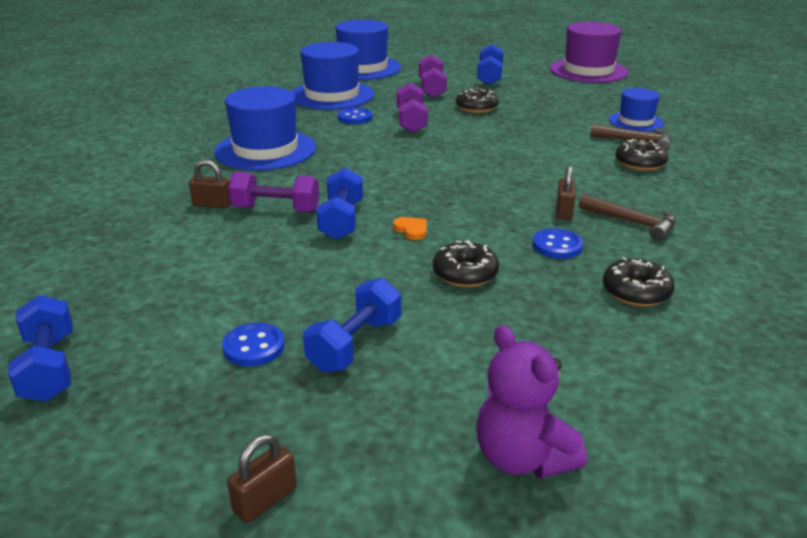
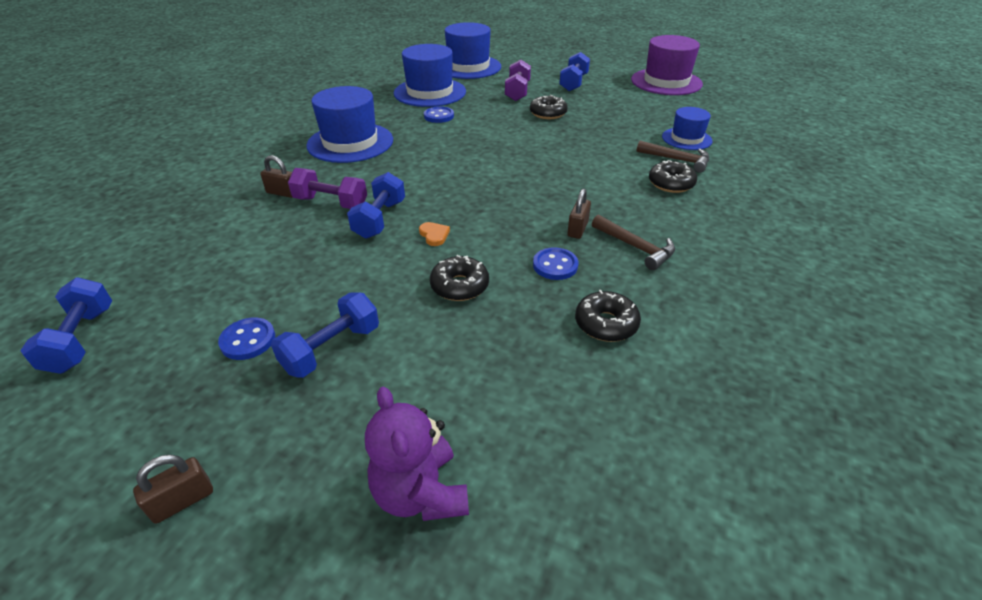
camera: 10 degrees right, 10 degrees up
(411, 121) = (484, 124): purple dumbbell -> none

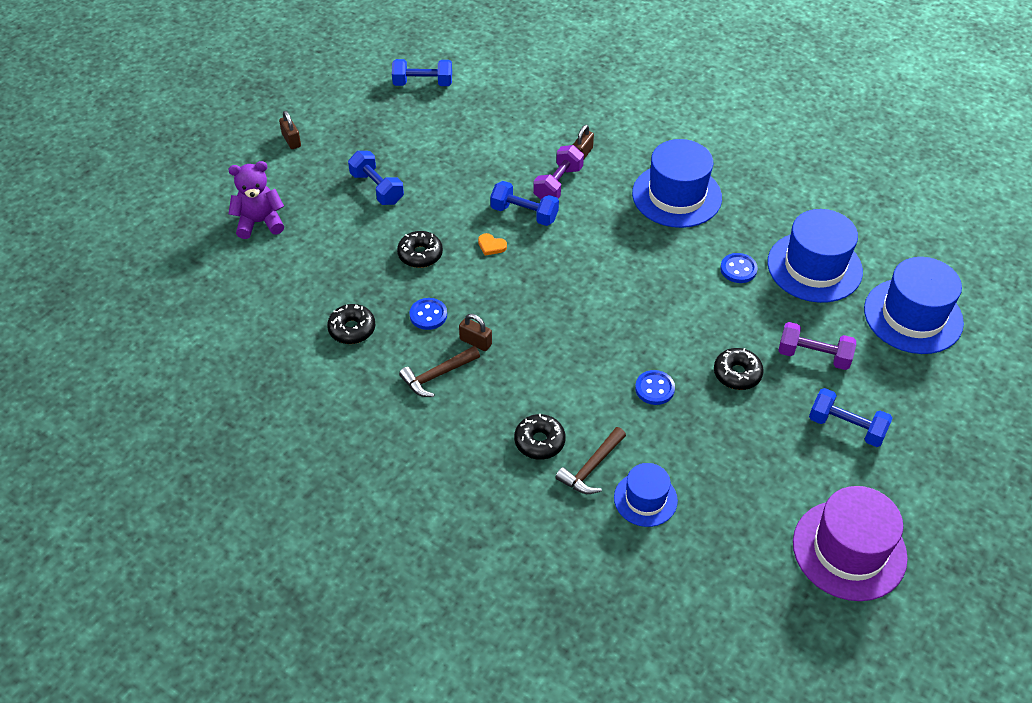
camera: 100 degrees right, 10 degrees up
(248, 340) = (398, 151): blue button -> blue button (654, 389)
(434, 235) = (491, 246): orange heart -> orange heart turned 45 degrees clockwise

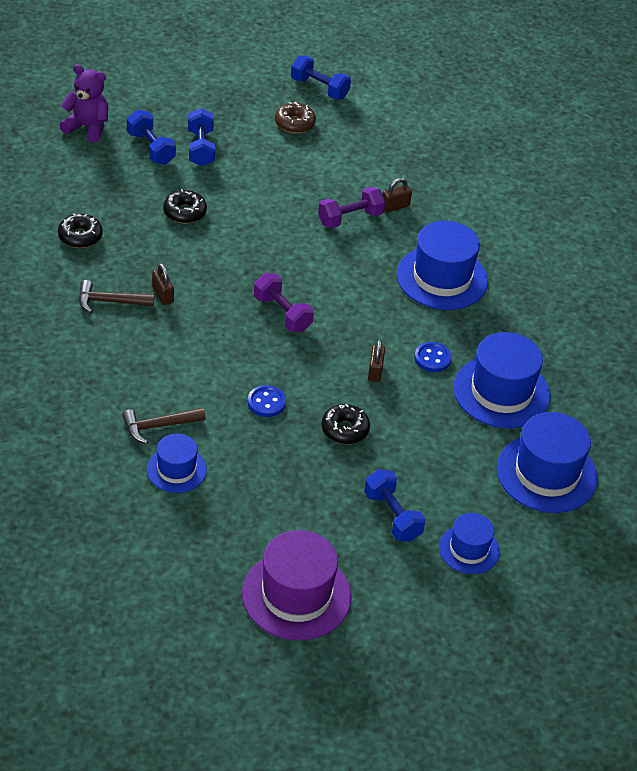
camera: 30 degrees right, 5 degrees down
(291, 140) = (170, 80): brown padlock -> brown padlock (375, 371)
(428, 315) = (146, 257): blue button -> none
(433, 124) = (294, 123): none -> brown donut
(491, 246) = (247, 235): orange heart -> none
(524, 214) = (298, 226): blue dumbbell -> blue dumbbell (151, 148)
(539, 441) = (138, 387): black donut -> none
(813, 356) = (424, 453): purple dumbbell -> purple dumbbell (282, 313)
(927, 418) = (469, 549): none -> blue hat

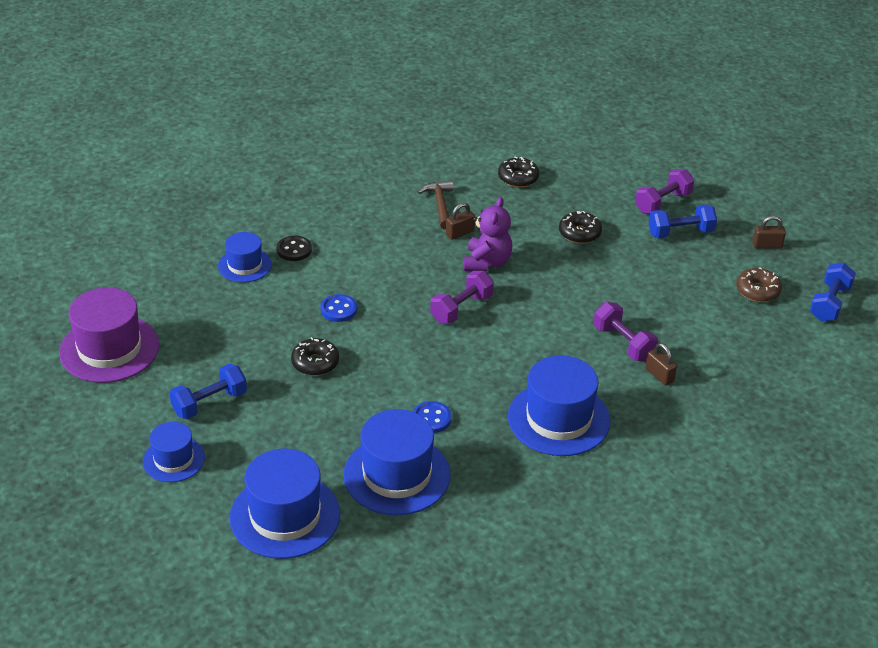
camera: 85 degrees right, 5 degrees down
(87, 127) = (671, 163): purple teddy bear -> purple teddy bear (487, 262)
(151, 148) = (663, 202): blue dumbbell -> purple dumbbell
(159, 426) = (294, 250): brown hammer -> black button
(375, 371) = (400, 378): brown padlock -> brown padlock (767, 245)

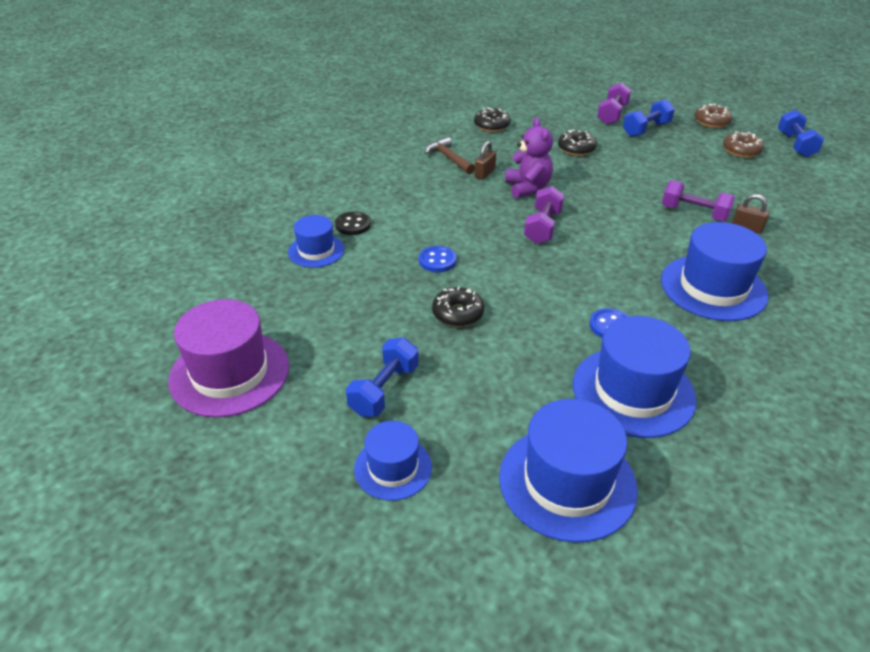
camera: 25 degrees left, 0 degrees up
(767, 245) = (711, 122): brown padlock -> brown donut

